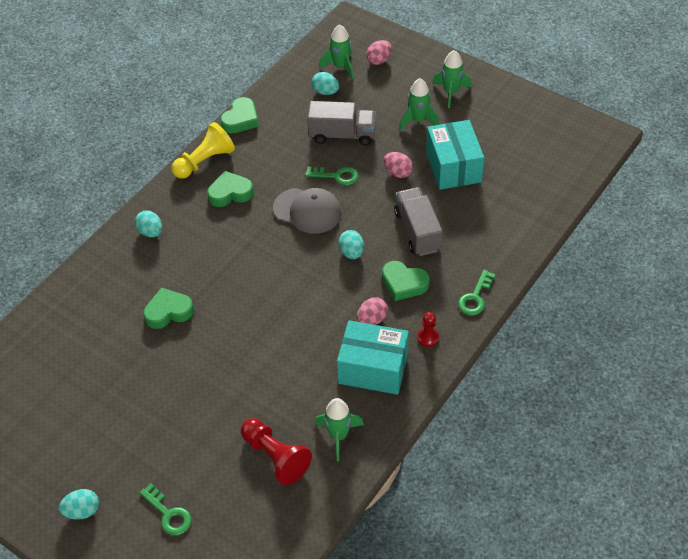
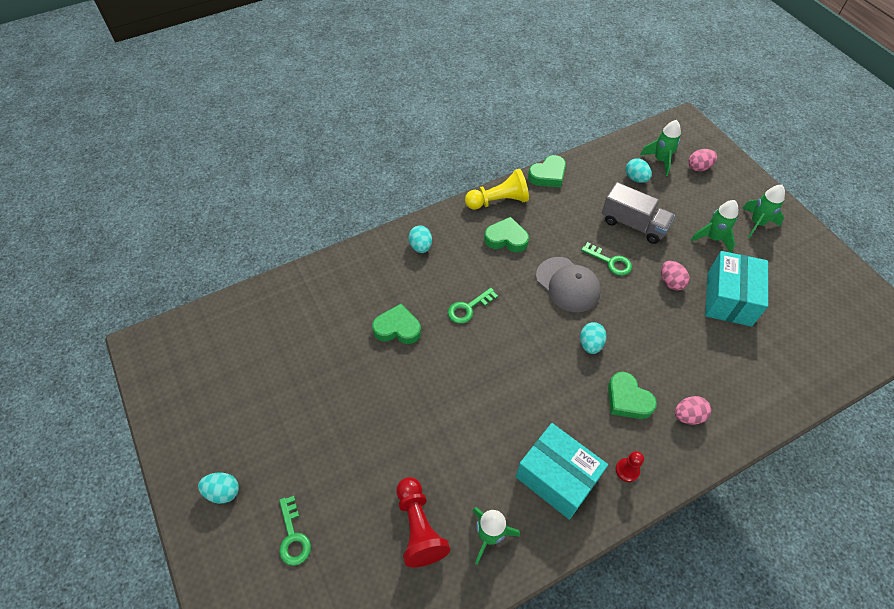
camera: 25 degrees right, 5 degrees up
(372, 319) = (579, 423): pink egg -> pink egg (688, 416)
(417, 231) = (665, 350): grey truck -> none
(475, 297) = (695, 448): green key -> green key (468, 308)

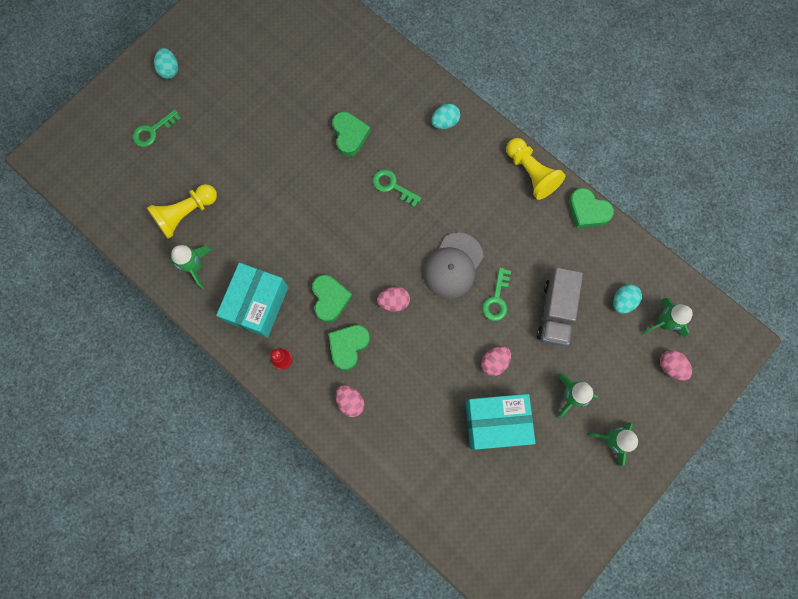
camera: 70 degrees right, 20 degrees up
(419, 527) = (186, 214): red pawn -> yellow pawn
(506, 239) = (485, 195): green heart -> green heart (330, 299)
(590, 344) = (394, 302): turquoise egg -> pink egg

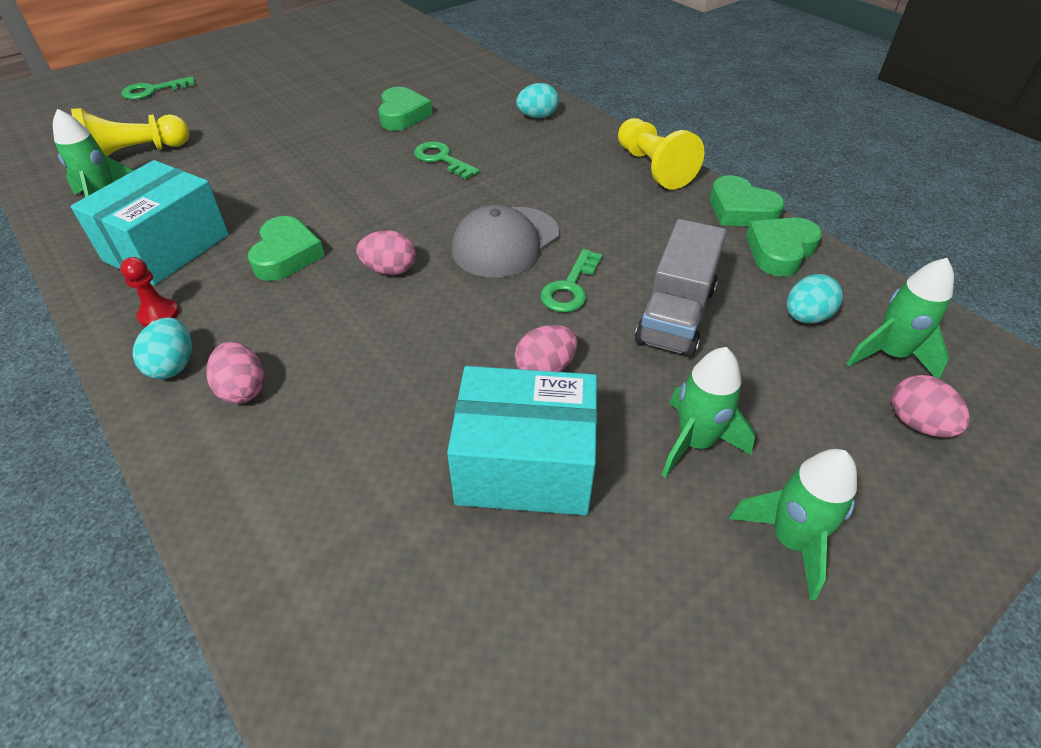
camera: 10 degrees right, 30 degrees down
(169, 70) = (210, 55): turquoise egg -> turquoise egg (173, 365)
(348, 346) = (284, 313): green heart -> green heart (780, 251)

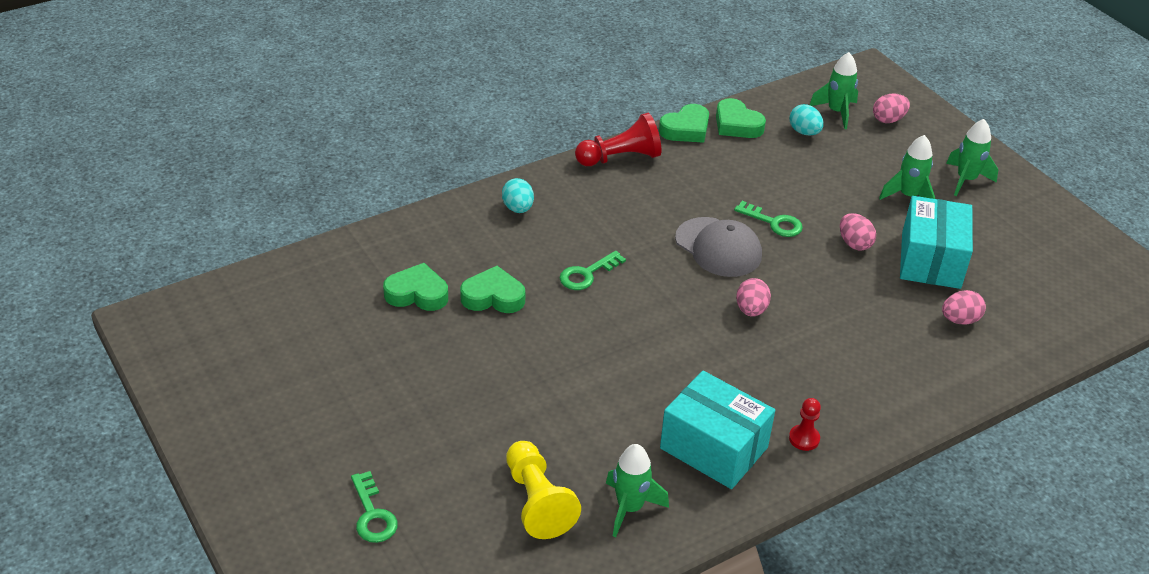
camera: 85 degrees left, 5 degrees down
(173, 365) = (859, 421): turquoise egg -> none
(243, 389) = (880, 382): pink egg -> pink egg (960, 320)
(286, 255) = (729, 369): green heart -> green heart (417, 293)
(653, 167) = (620, 158): yellow pawn -> red pawn
(675, 315) = (803, 182): grey truck -> none

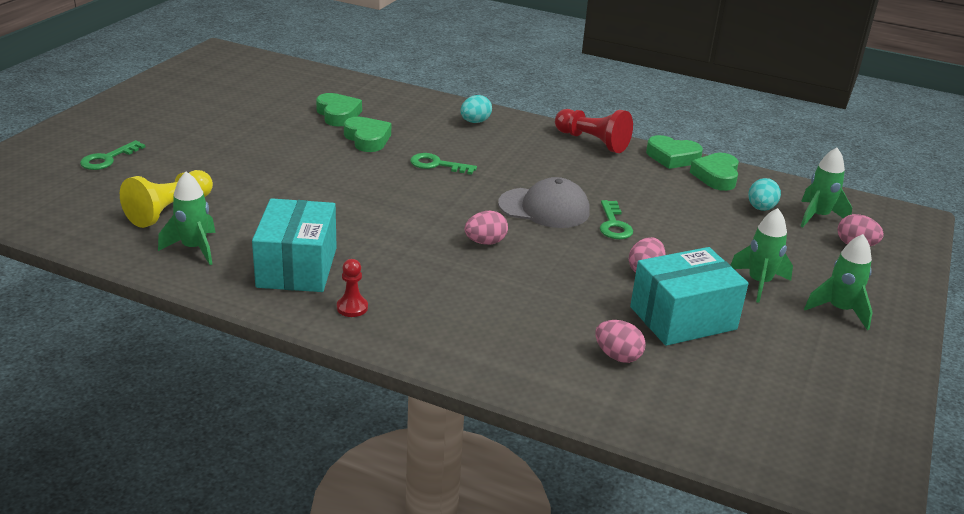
camera: 55 degrees right, 10 degrees down
(718, 247) = (544, 208): grey cap -> grey cap turned 90 degrees counterclockwise

